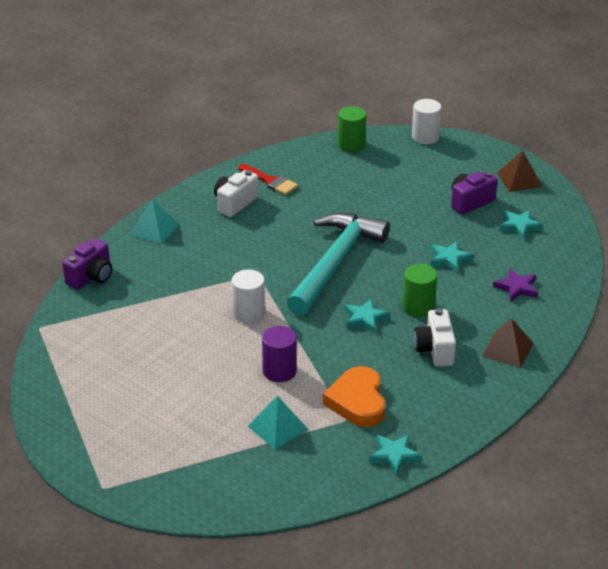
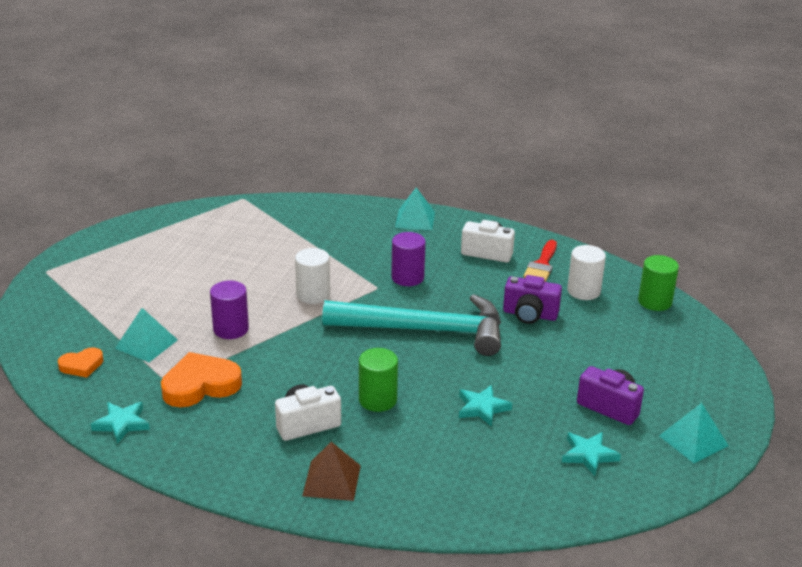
camera: 70 degrees right, 5 degrees down
(91, 277) = (324, 205): purple camera -> purple camera (530, 315)
(250, 255) = (407, 277): none -> purple cylinder
(293, 474) = (82, 365): none -> orange heart
(365, 318) = (339, 366): turquoise star -> none
(425, 137) = (720, 350): white cylinder -> white cylinder (583, 291)
(517, 288) = (457, 471): purple star -> none
(519, 179) = (693, 440): brown pyramid -> turquoise pyramid

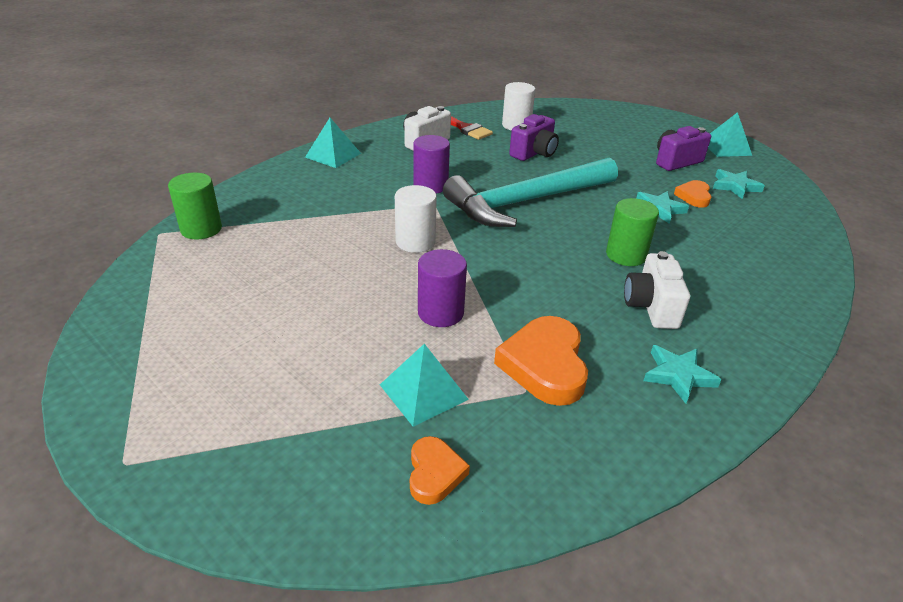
camera: 65 degrees left, 5 degrees up
(122, 424) = (599, 459): turquoise star -> turquoise star (678, 375)
(332, 480) = (750, 316): brown pyramid -> none
(425, 330) = (526, 201): turquoise hammer -> turquoise hammer turned 150 degrees counterclockwise
(533, 428) = (694, 196): none -> orange heart
(654, 302) = (549, 109): green cylinder -> green cylinder (201, 229)

